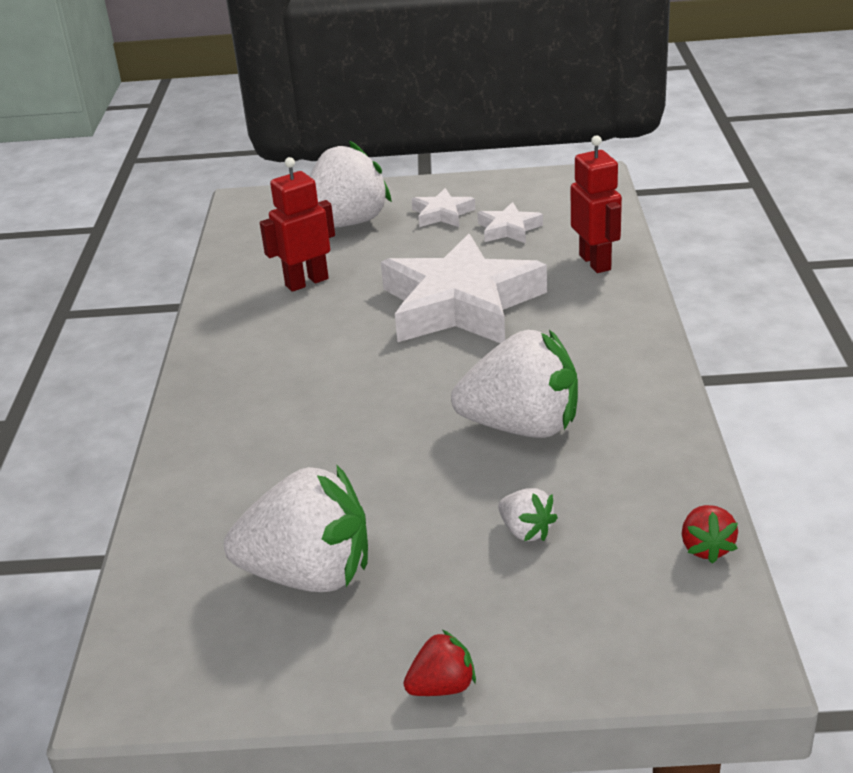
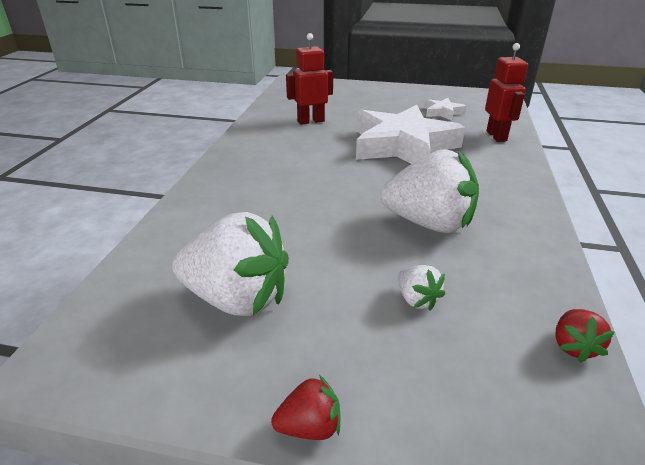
camera: 10 degrees right, 0 degrees up
(346, 224) = (344, 98): white strawberry -> none
(442, 214) = (403, 100): white star -> none

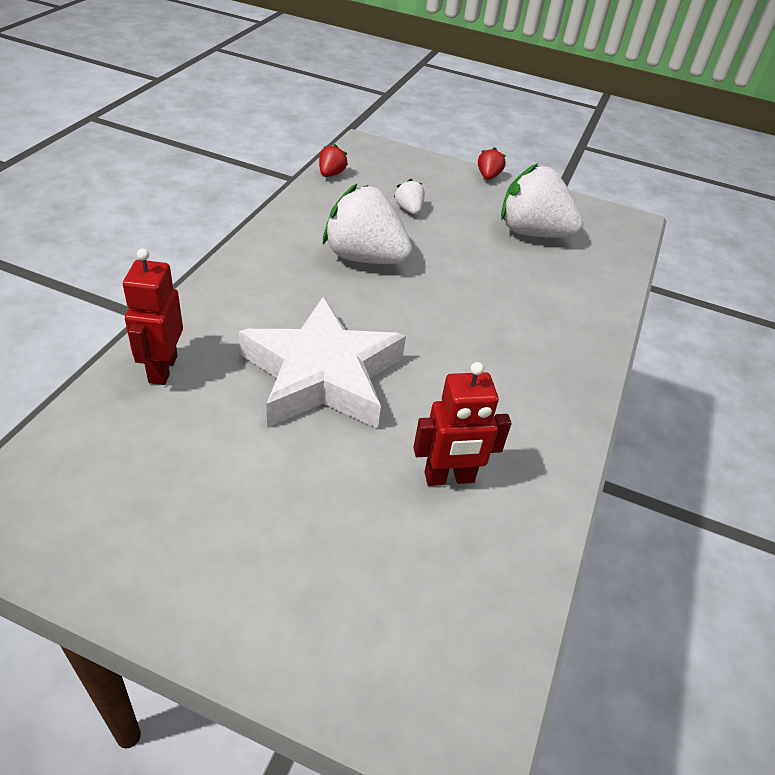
camera: 175 degrees left, 10 degrees up
(309, 427) = (488, 176): red strawberry -> red strawberry turned 105 degrees clockwise
(442, 112) = (185, 460): white star -> none

